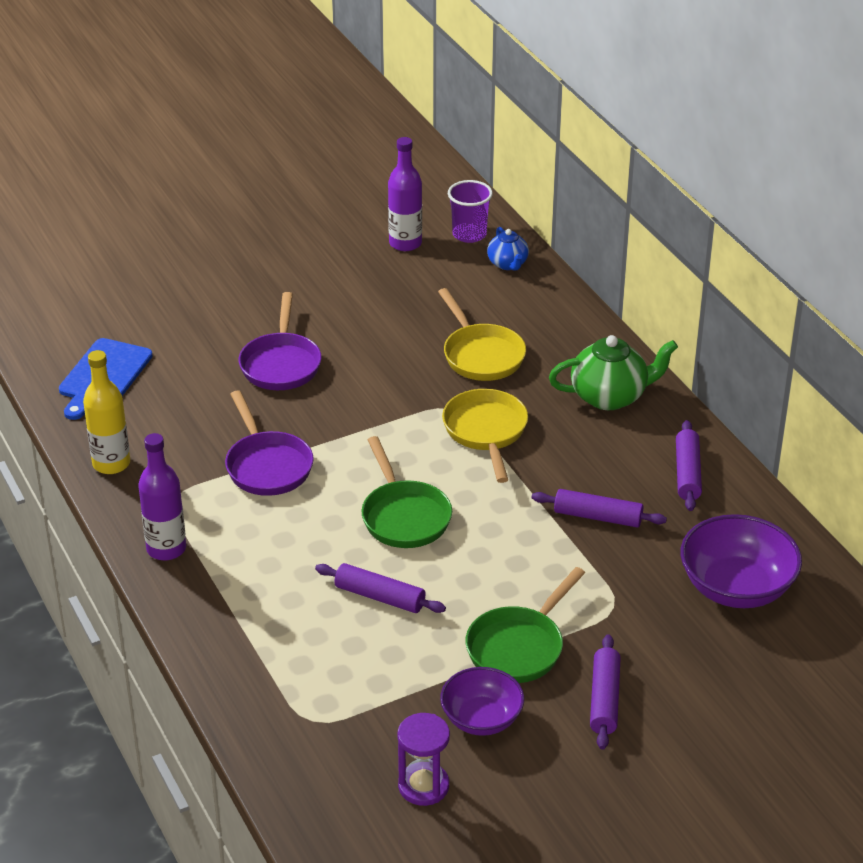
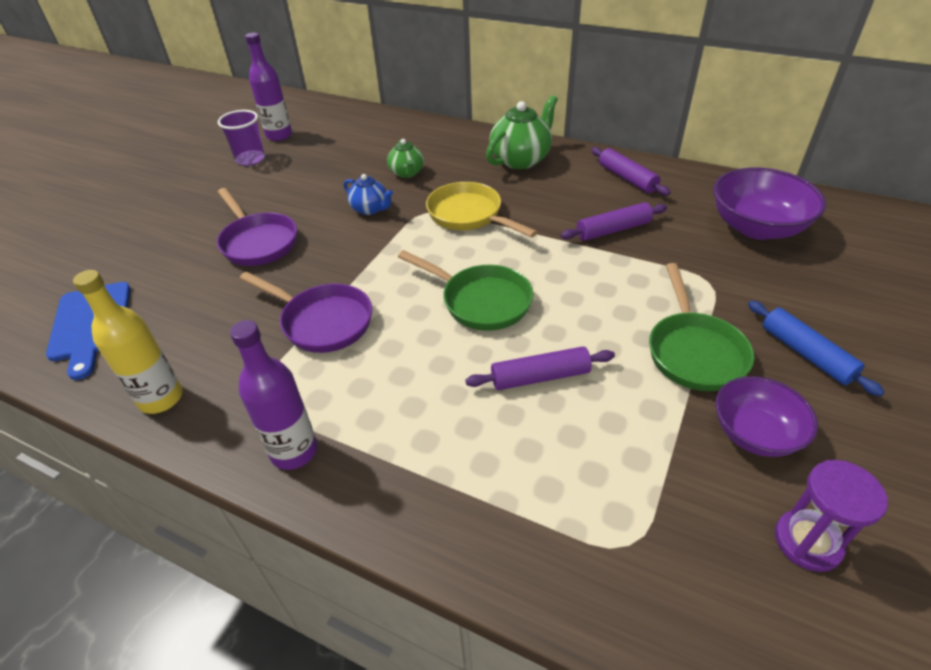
camera: 35 degrees left, 5 degrees up
(469, 234) = (319, 116): purple cup -> purple cup (250, 159)
(481, 355) = (407, 173): yellow pan -> green teapot
(508, 264) = (364, 120): blue teapot -> blue teapot (370, 209)
(604, 699) = (806, 354): purple rolling pin -> blue rolling pin

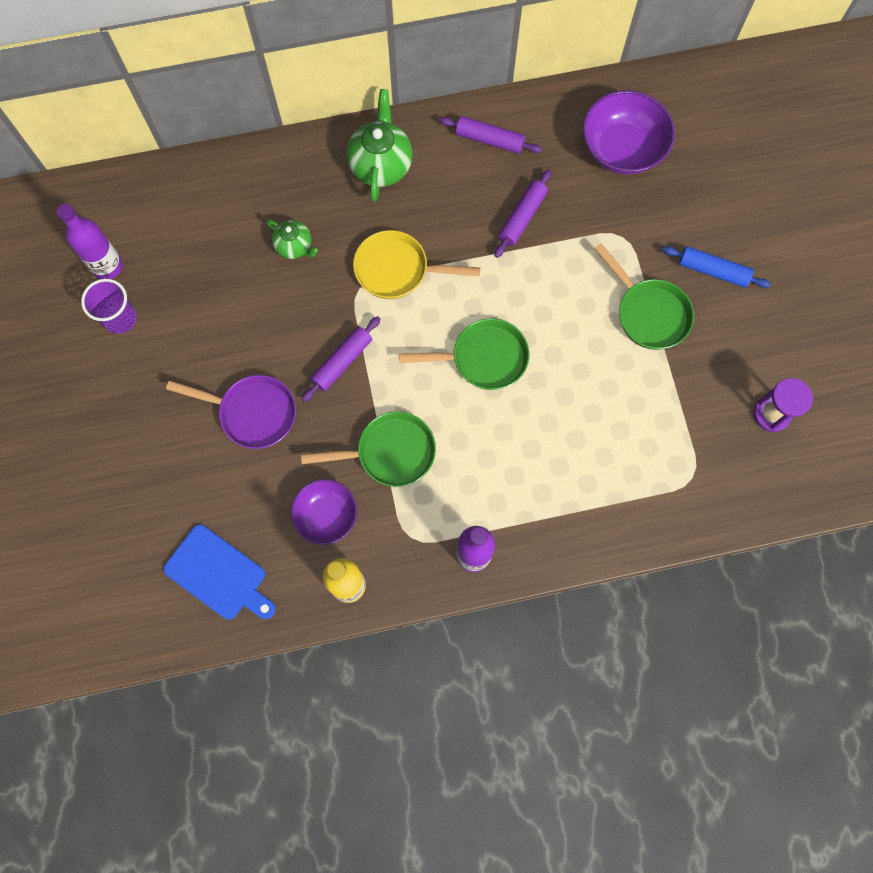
camera: 40 degrees left, 30 degrees up
(322, 321) = (389, 452): purple pan -> green pan
(370, 209) = (308, 314): blue teapot -> none
(540, 377) = (572, 398): purple rolling pin -> purple rolling pin (342, 362)
(755, 433) = (715, 358): purple bowl -> purple bowl (326, 516)

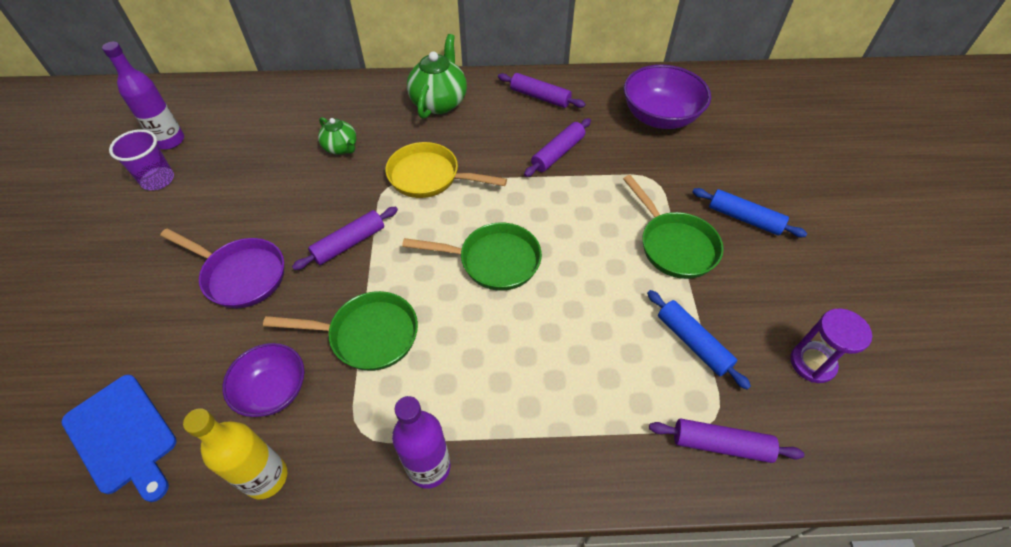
camera: 10 degrees right, 20 degrees down
(671, 412) = (693, 342): none -> blue rolling pin
(698, 497) = (721, 444): none -> purple rolling pin

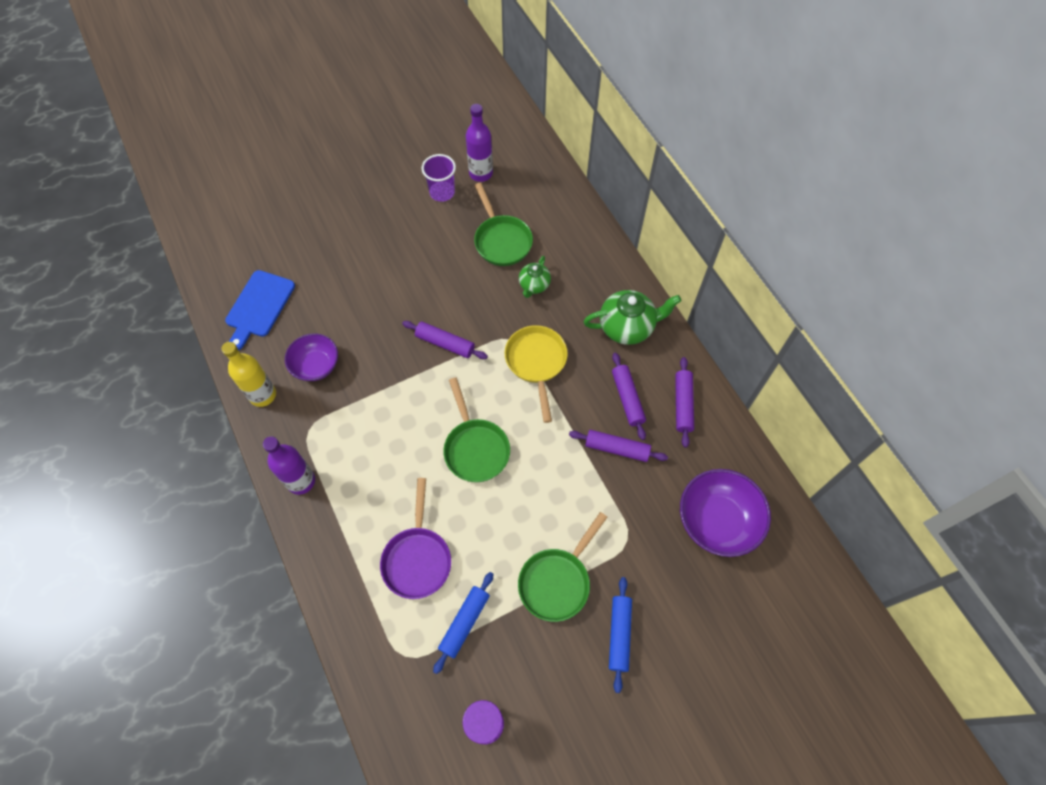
camera: 65 degrees right, 10 degrees up
(240, 275) = (388, 294): purple pan -> purple pan (417, 558)
(367, 335) = (376, 397): green pan -> green pan (501, 240)
(721, 444) = (386, 665): purple rolling pin -> purple rolling pin (627, 398)

